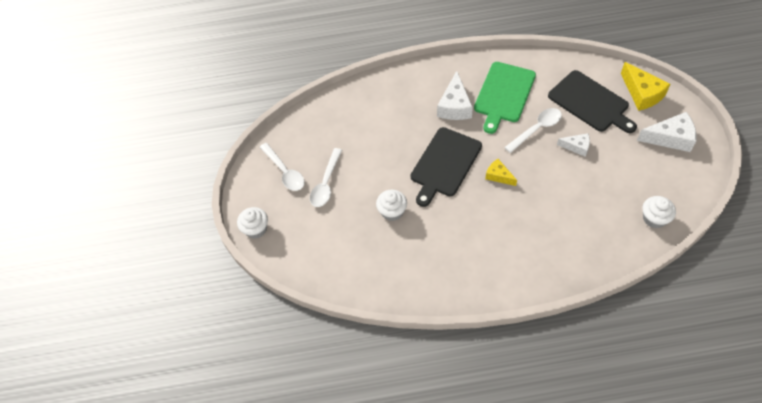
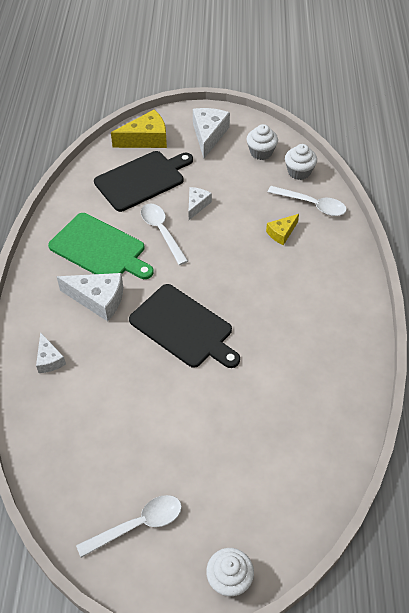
camera: 85 degrees left, 5 degrees down
(326, 183) = (174, 470): white spoon -> white spoon (312, 205)
(392, 211) = (239, 396): white cupcake -> white cupcake (261, 152)
(395, 92) = (49, 359): none -> white cheese
(498, 176) = (215, 279): yellow cheese -> yellow cheese (281, 233)

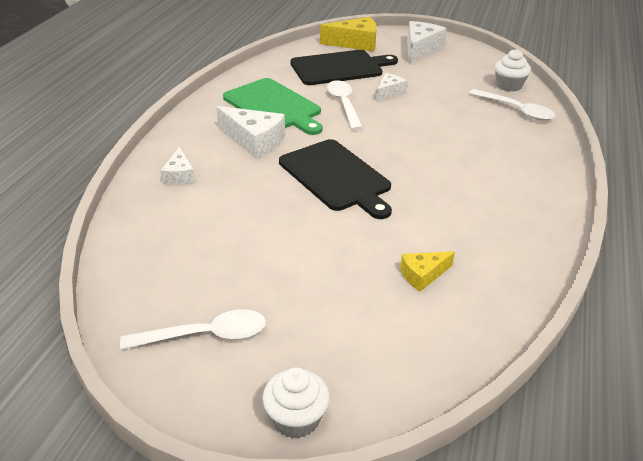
camera: 15 degrees right, 15 degrees down
(261, 152) = (471, 67): white cupcake -> none
(281, 233) = (475, 125): yellow cheese -> yellow cheese (423, 275)

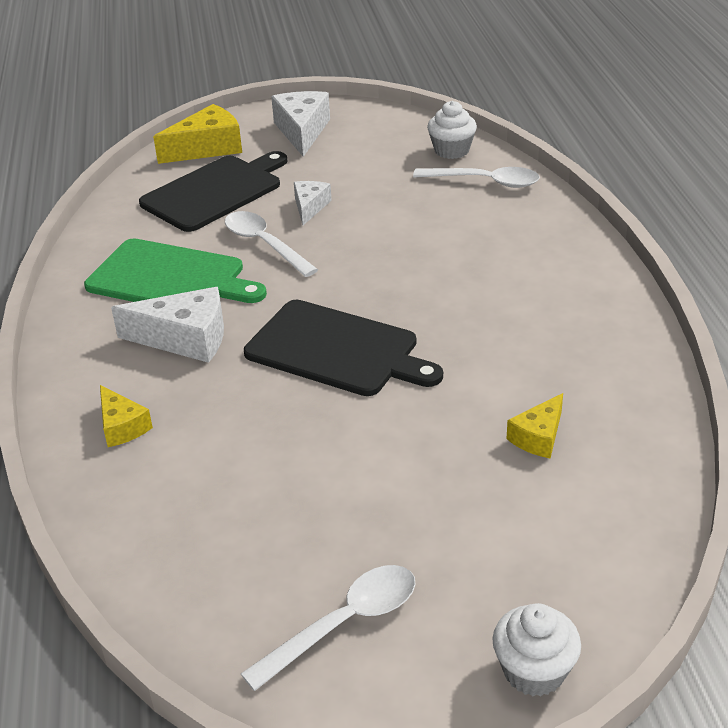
camera: 25 degrees left, 0 degrees up
(179, 175) = (122, 426): white cheese -> yellow cheese

